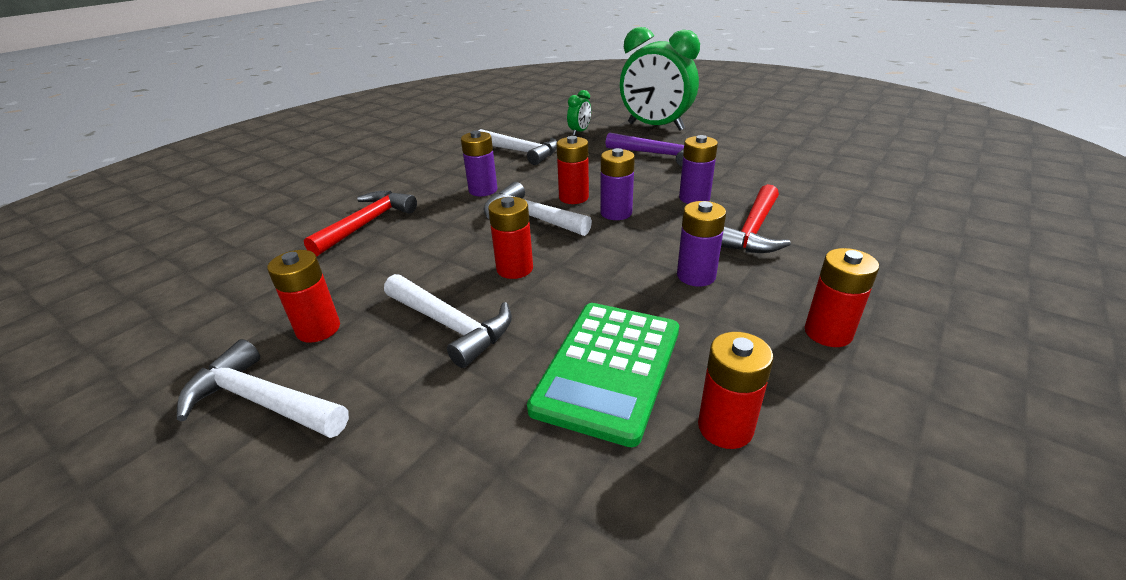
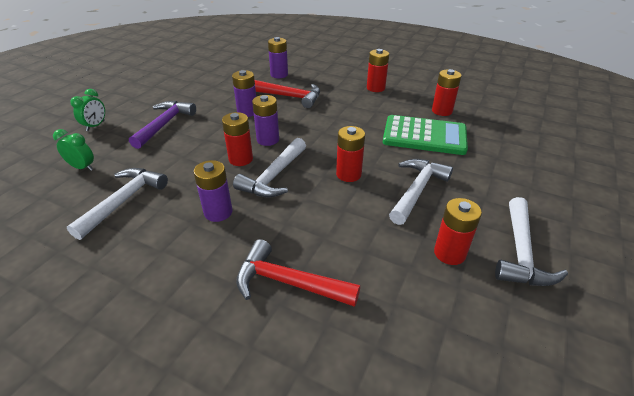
camera: 100 degrees left, 5 degrees up
(655, 127) = (95, 126): green clock -> green clock, size x0.43
(696, 276) = (340, 114): purple battery -> purple battery (279, 74)

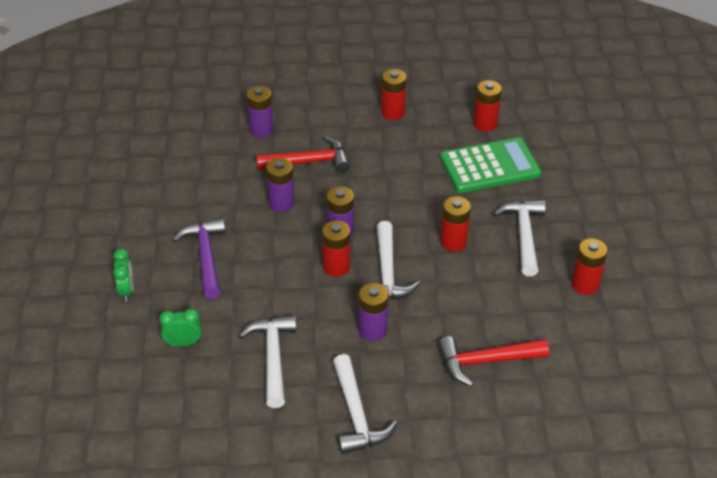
camera: 30 degrees left, 5 degrees up
(521, 253) = (634, 262): white hammer -> white hammer (356, 415)

